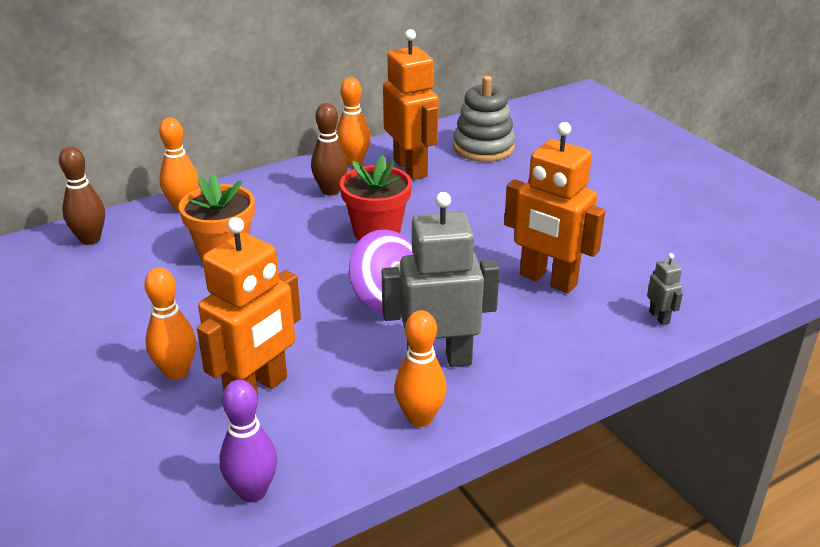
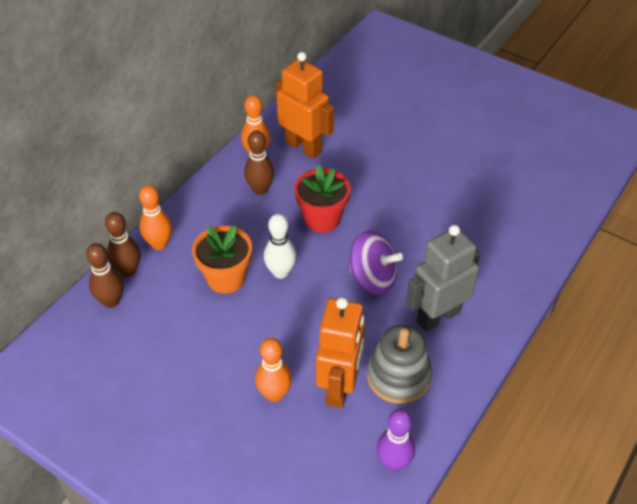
camera: 25 degrees left, 15 degrees up
(131, 220) = (128, 270): none -> brown bowling pin
(287, 265) = (280, 272): none -> white bowling pin
(420, 418) = (455, 366): orange bowling pin -> none
(483, 147) = (342, 108): grey stacking toy -> grey stacking toy (398, 376)
(547, 280) = (463, 223): orange robot -> none
(659, 317) = (547, 230): grey robot -> none

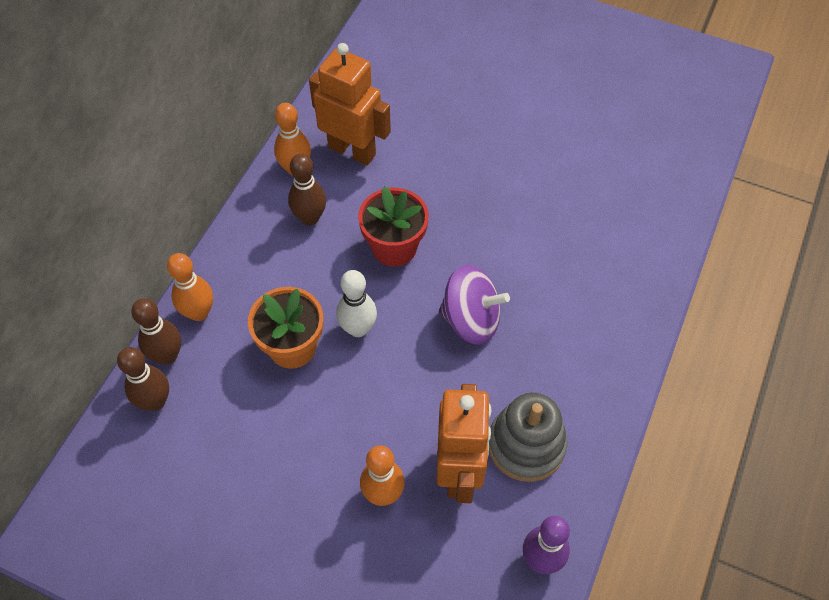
camera: 10 degrees left, 10 degrees up
(437, 317) = (558, 359): grey robot -> none

